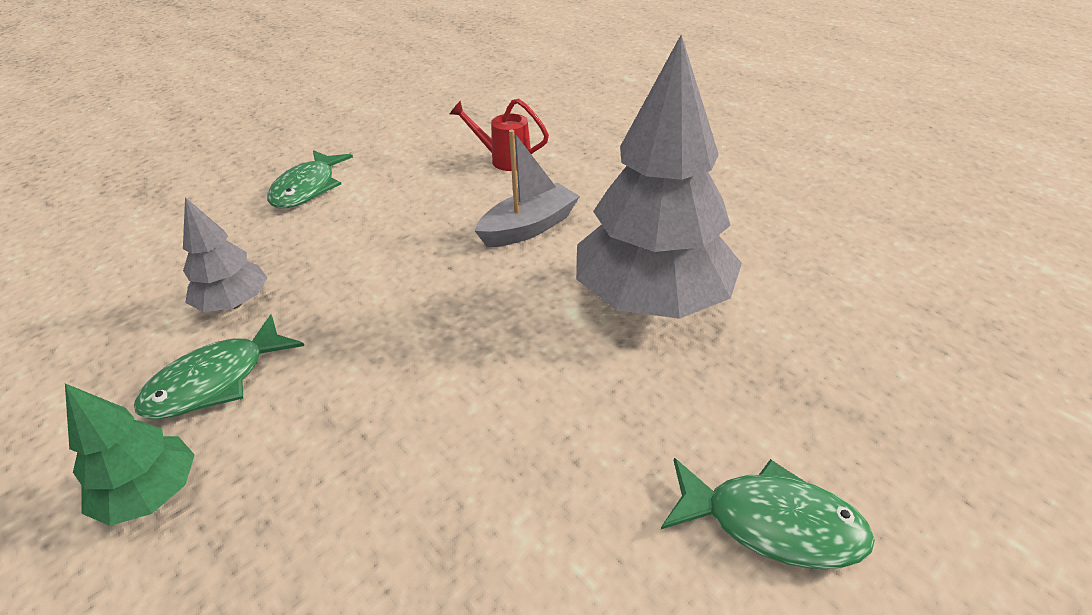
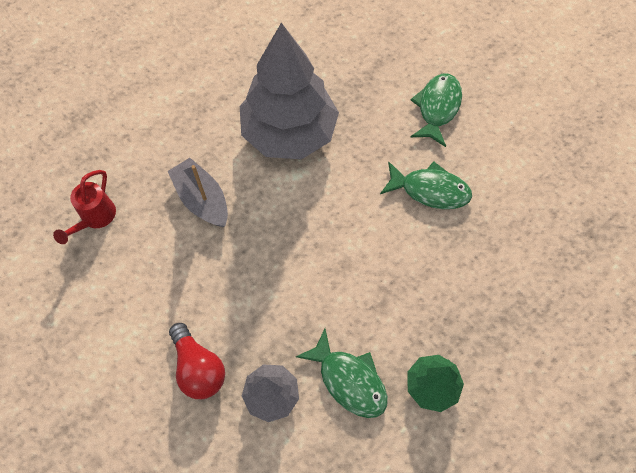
camera: 90 degrees left, 25 degrees up
(298, 242) = (198, 368): none -> red light bulb
(308, 188) = (111, 382): green fish -> green fish (430, 190)

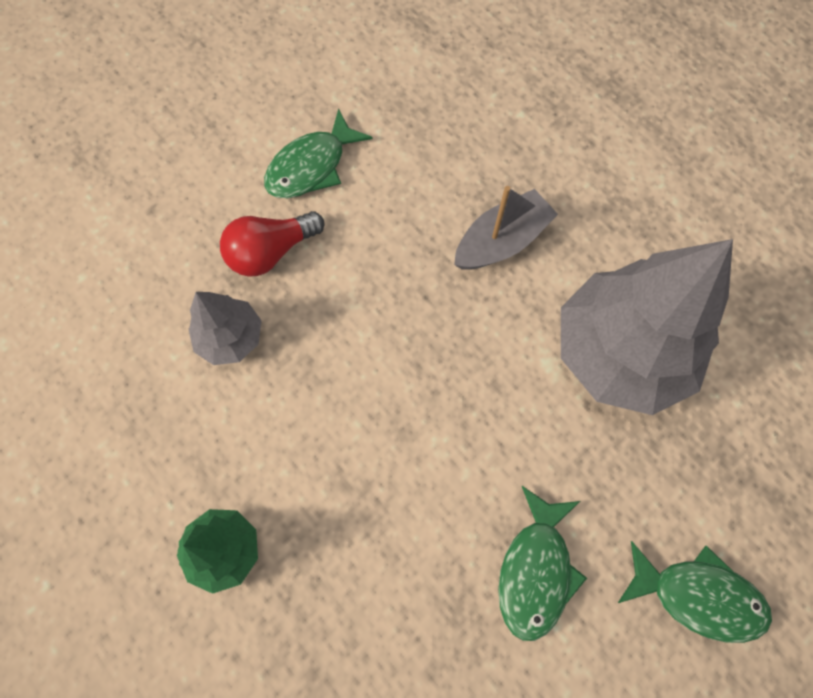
camera: 90 degrees right, 5 degrees up
(95, 219) = (468, 122): red watering can -> none
(349, 380) = (241, 434): green fish -> green fish (311, 166)

